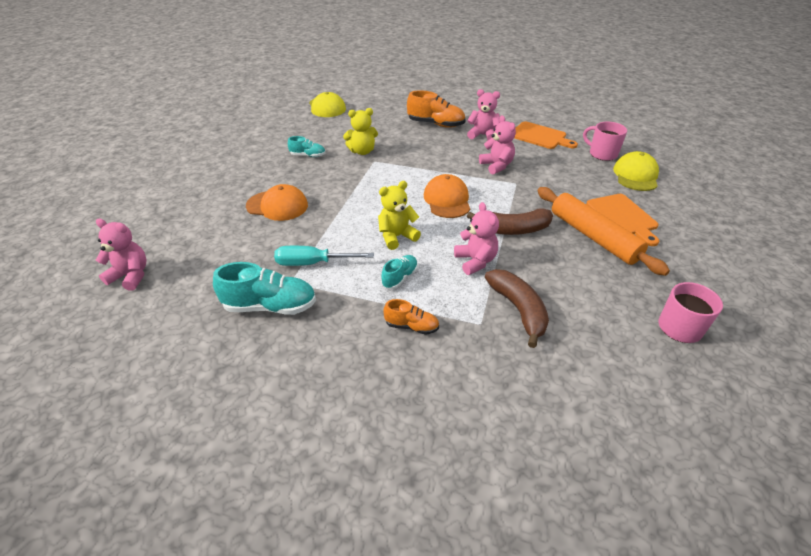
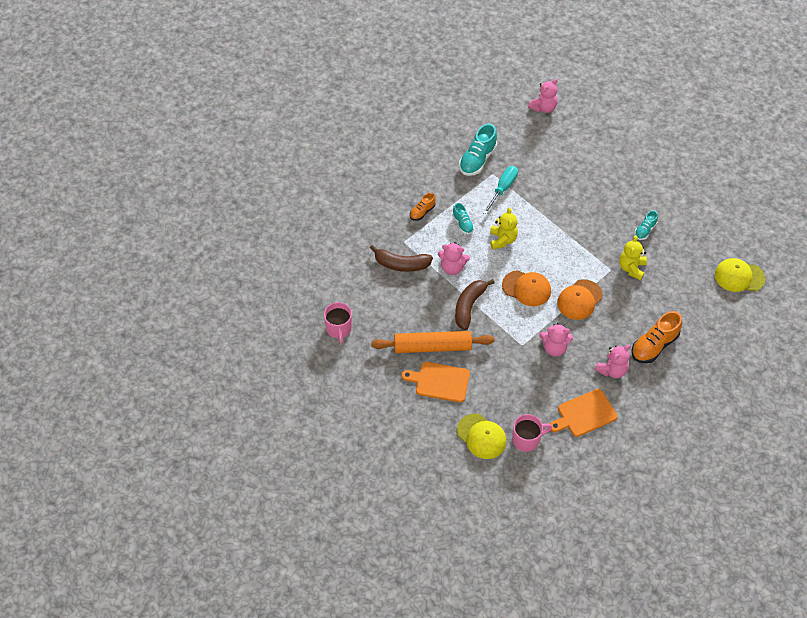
camera: 120 degrees right, 15 degrees up
(277, 206) = (579, 190): orange cap -> orange cap (579, 300)

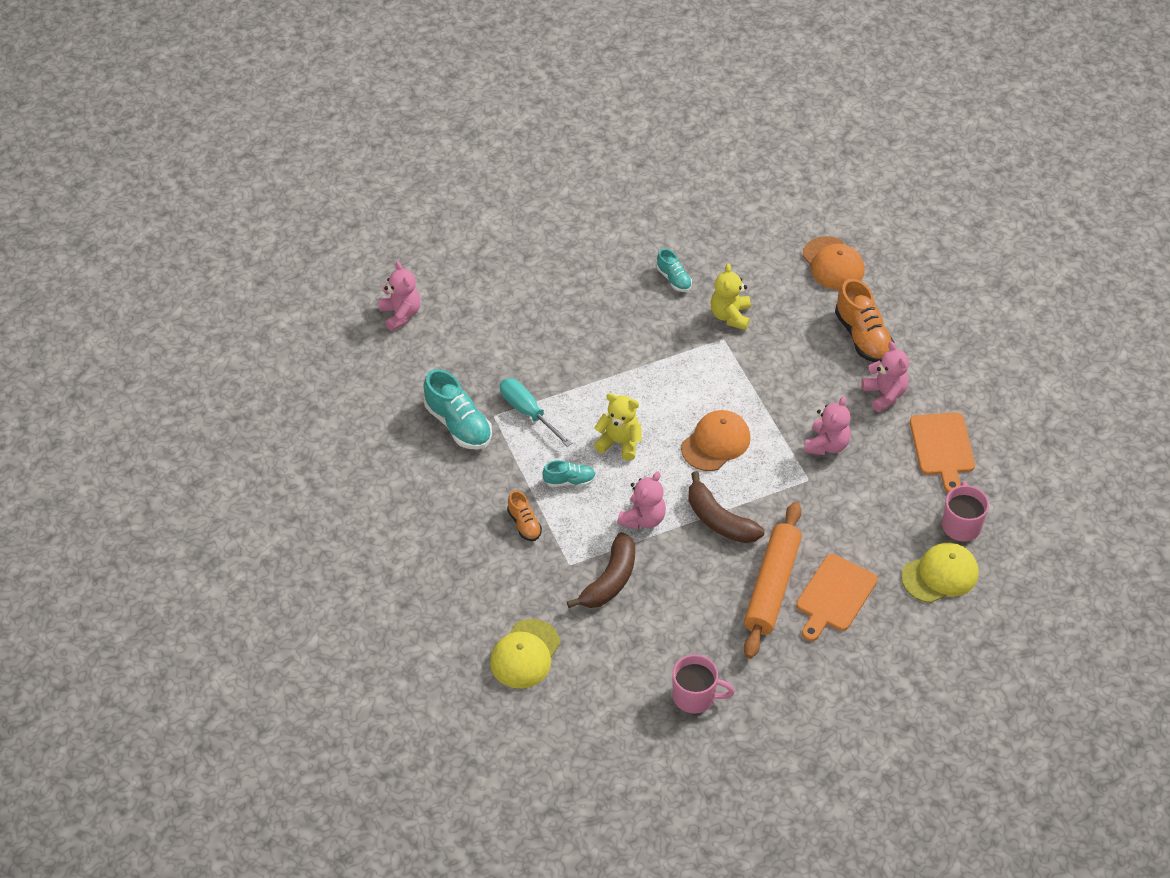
camera: 70 degrees left, 5 degrees down
(579, 300) = (759, 390): orange cap -> orange cap (833, 264)
(631, 268) = (730, 316): yellow teddy bear -> yellow teddy bear turned 60 degrees clockwise
(739, 277) = (789, 212): yellow cap -> yellow cap (525, 654)

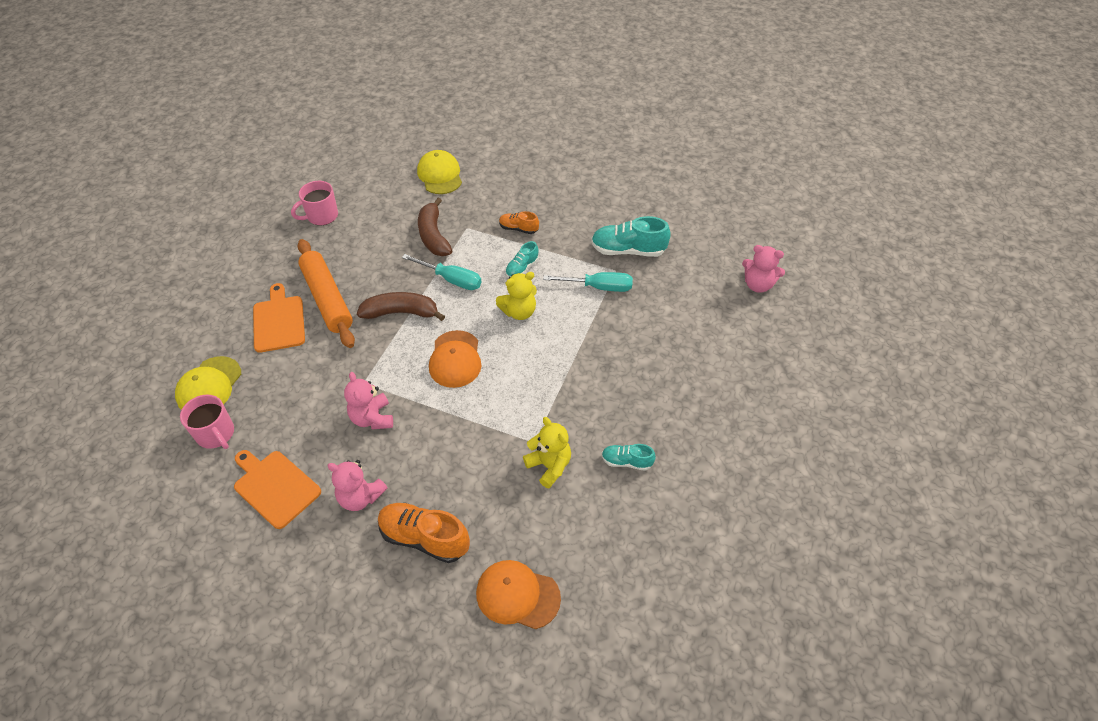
camera: 135 degrees right, 0 degrees up
(643, 518) = (451, 279): pink teddy bear -> turquoise screwdriver

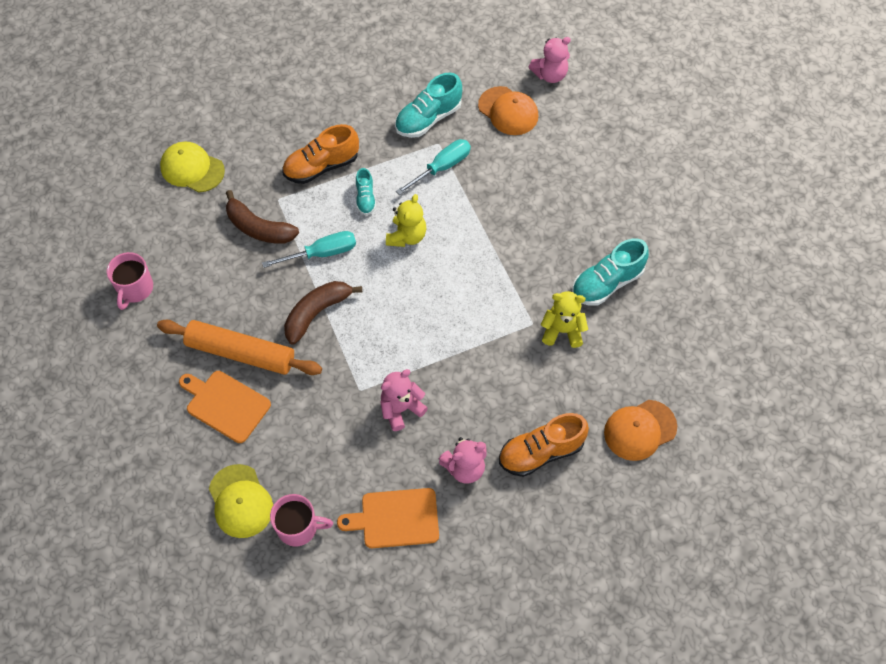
camera: 45 degrees left, 10 degrees up
(372, 418) = (401, 409): pink teddy bear -> pink teddy bear turned 120 degrees clockwise
(455, 359) = (405, 313): orange cap -> orange cap (508, 111)
(518, 229) = (321, 166): orange shoe -> orange shoe, size x1.78
(626, 461) = (607, 283): turquoise shoe -> turquoise shoe, size x1.78

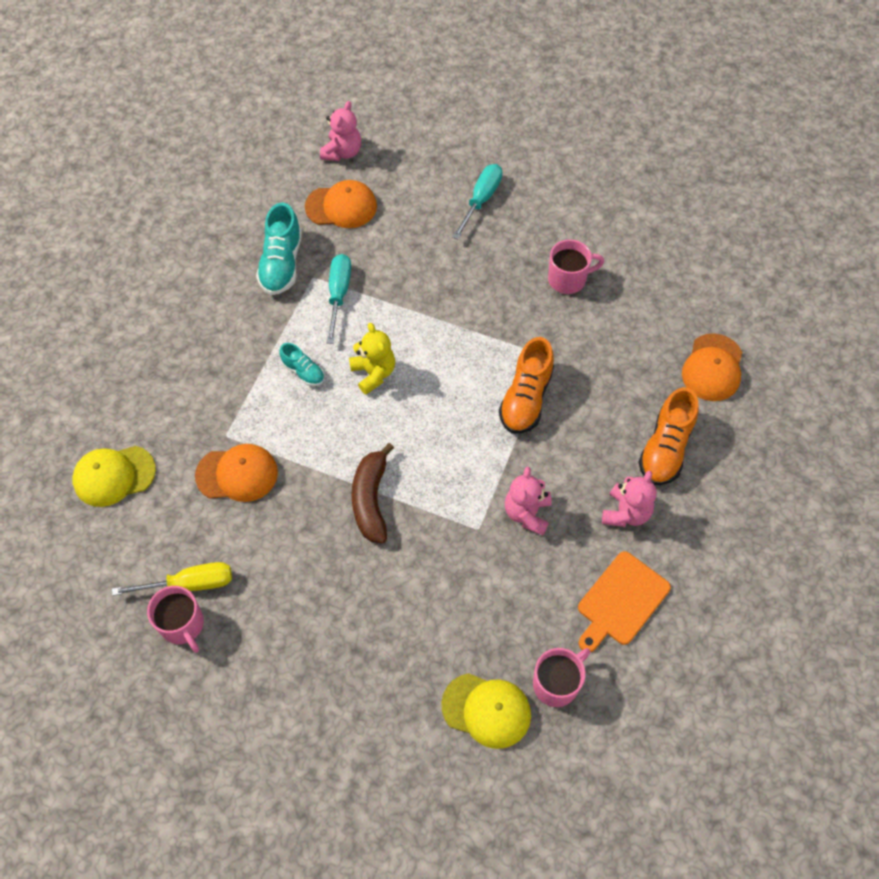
camera: 45 degrees left, 0 degrees up
(164, 269) = (190, 584): none -> yellow screwdriver
(225, 405) = (381, 645): orange cutting board -> none
(241, 353) = (344, 591): orange rolling pin -> none
(258, 228) = (237, 474): brown banana -> orange cap
(321, 166) = (233, 376): orange shoe -> orange shoe (526, 398)
(322, 253) = (318, 447): turquoise screwdriver -> turquoise screwdriver (481, 200)
(562, 331) = (577, 343): yellow teddy bear -> none
(607, 283) = (568, 279): turquoise shoe -> pink mug

